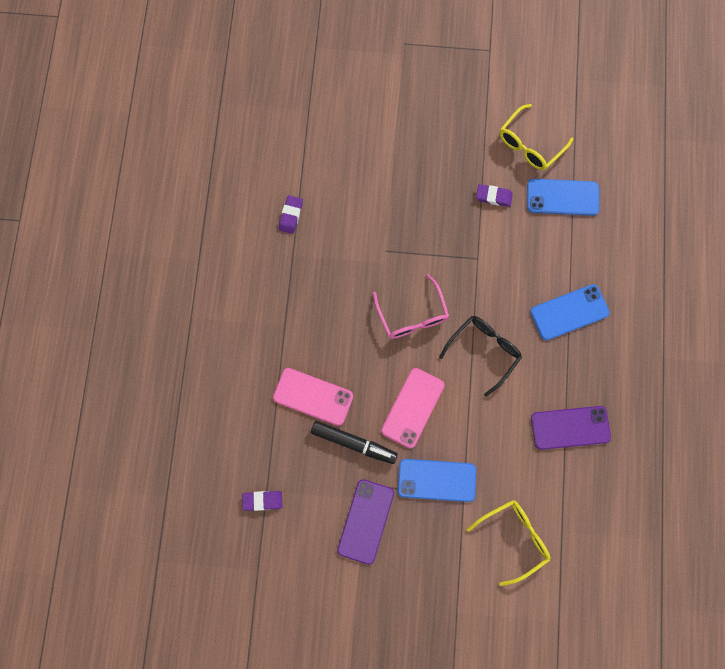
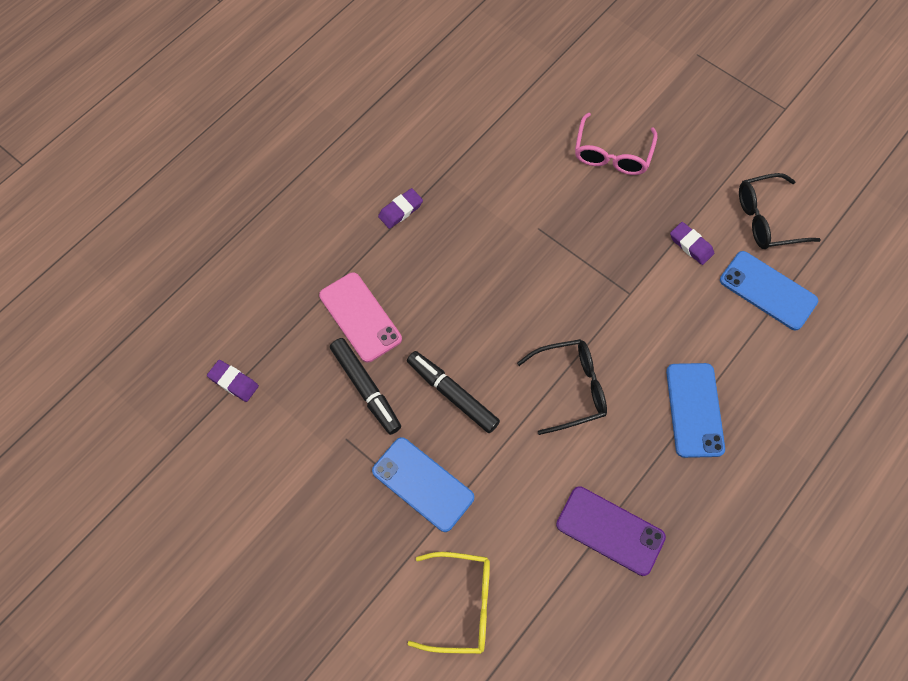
camera: 35 degrees right, 10 degrees down
(291, 215) = (467, 140): purple eraser -> purple eraser (400, 210)
(366, 521) = (318, 474): purple phone -> none
(412, 315) = (519, 305): pink glasses -> pink glasses (612, 154)
(412, 407) = (452, 394): pink phone -> black marker
(529, 145) = (766, 219): yellow glasses -> black glasses
(569, 312) = (694, 410): blue phone -> blue phone turned 75 degrees clockwise

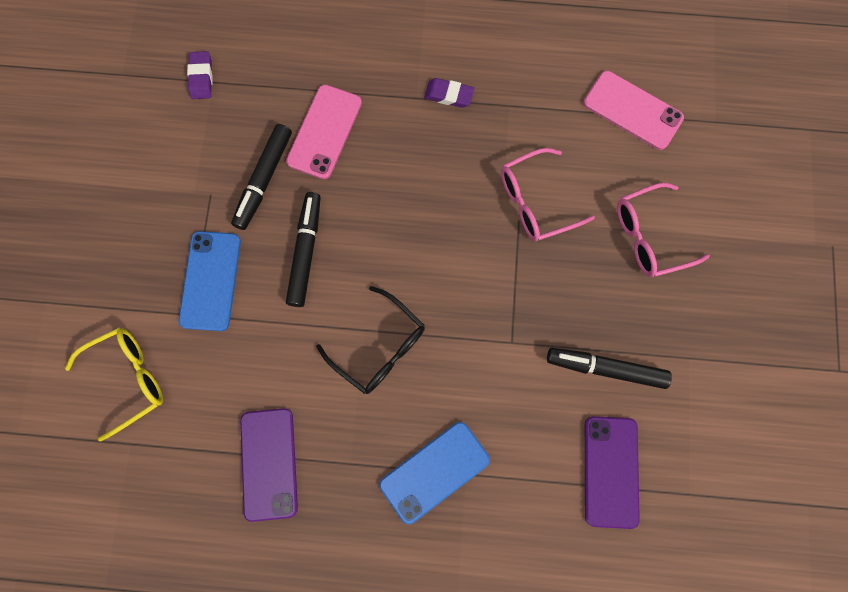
camera: 55 degrees right, 10 degrees up
(462, 604) = (129, 379): yellow glasses -> yellow glasses turned 90 degrees counterclockwise
(509, 102) = (632, 110): none -> pink phone
(532, 208) = (535, 202): none -> pink glasses
(691, 245) = (605, 368): purple eraser -> black marker
(766, 219) = (691, 425): black glasses -> none
(768, 290) = (611, 471): blue phone -> purple phone

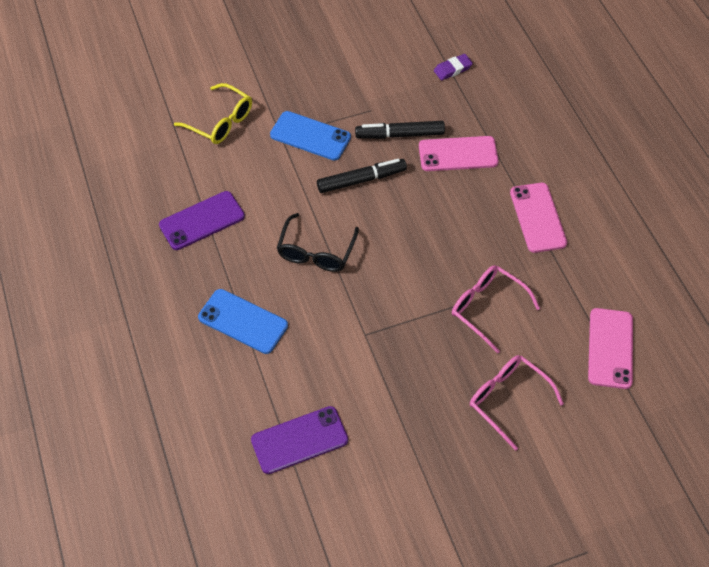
camera: 65 degrees right, 20 degrees down
(210, 281) = (310, 136): blue phone -> blue phone turned 45 degrees clockwise
(448, 95) = (538, 217): purple eraser -> pink phone
(605, 368) = (379, 407): black marker -> none

